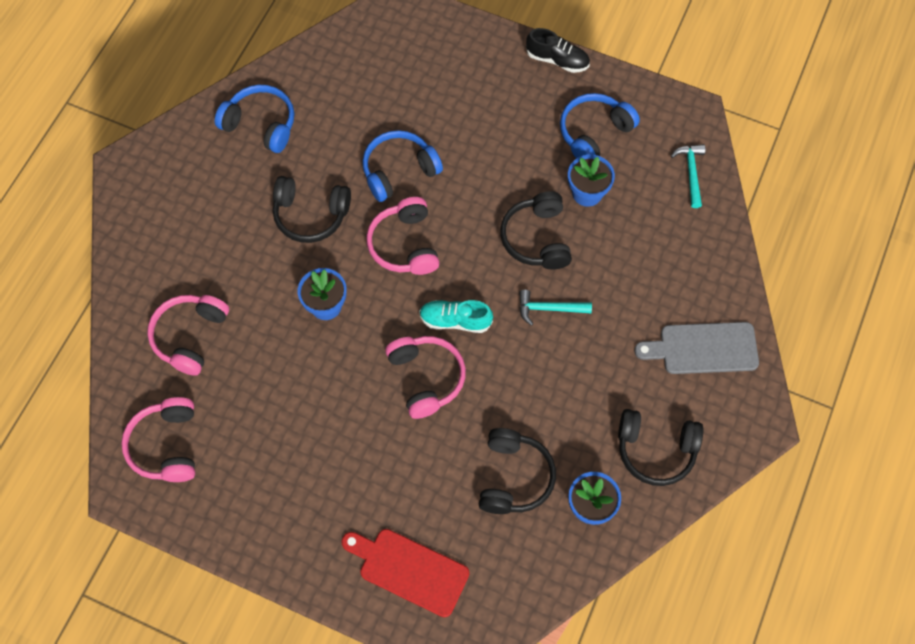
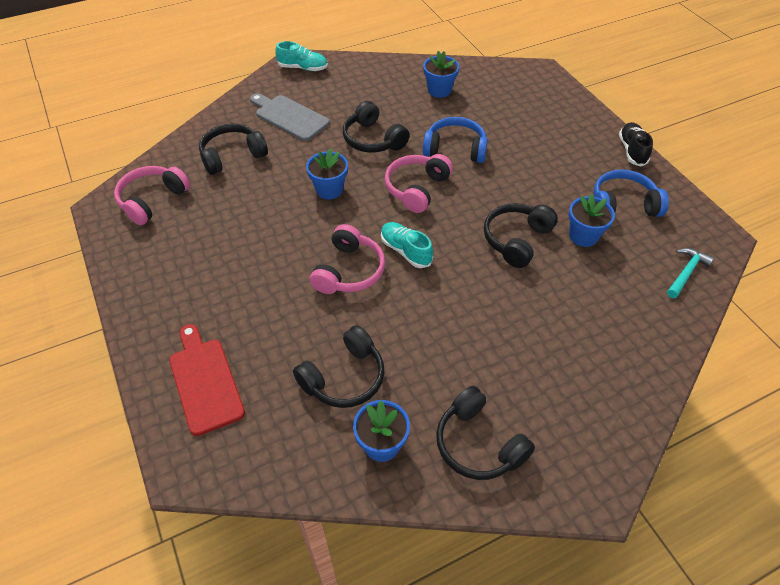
camera: 40 degrees right, 15 degrees down
(144, 169) = (303, 68): none -> turquoise shoe
(190, 336) = (232, 156): pink headphones -> black headphones
(261, 124) = (392, 82): blue headphones -> none
(318, 103) = (439, 90): none -> blue flower pot
(549, 308) = (483, 287): turquoise hammer -> none
(557, 60) = (632, 151): black shoe -> black shoe turned 150 degrees counterclockwise
(703, 348) = (591, 398): grey cutting board -> grey cutting board (289, 117)

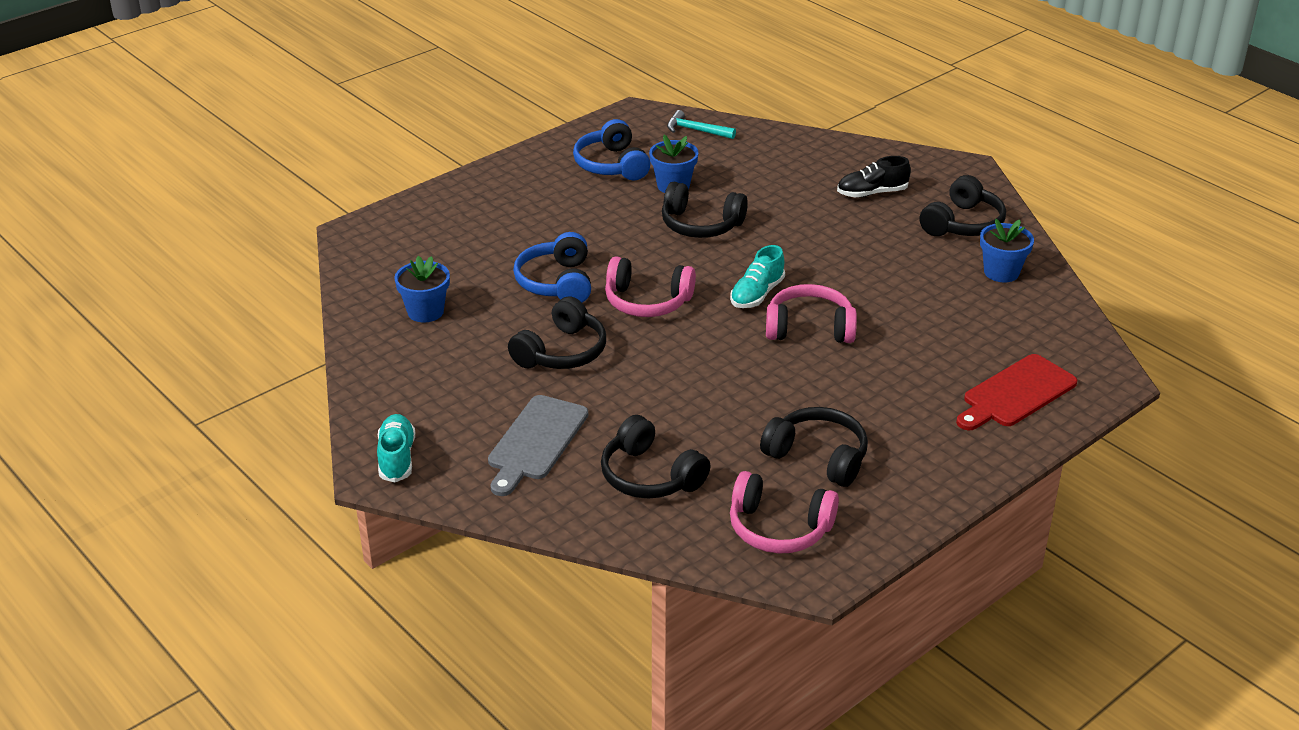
camera: 105 degrees left, 15 degrees down
(329, 190) = (681, 370): blue flower pot -> none
(344, 377) = (948, 305): black headphones -> black headphones (818, 457)
(632, 151) = (513, 161): black shoe -> black shoe (872, 193)

